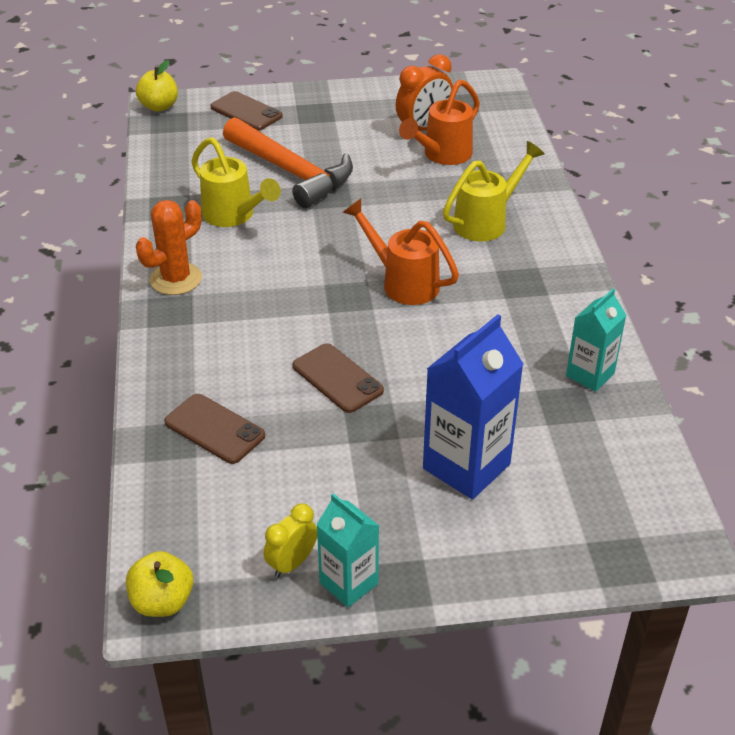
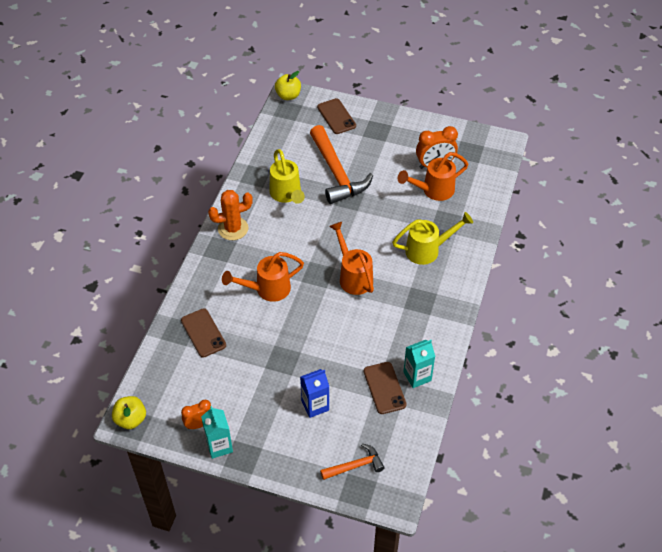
camera: 25 degrees right, 10 degrees up
(282, 338) = (267, 289): none -> orange watering can
(292, 563) = (199, 424): yellow clock -> orange clock
(337, 378) = (281, 326): brown phone -> brown phone (384, 388)
(466, 466) = (315, 405): blue carton -> blue carton, size x0.61
(590, 527) = (355, 466): none -> orange hammer

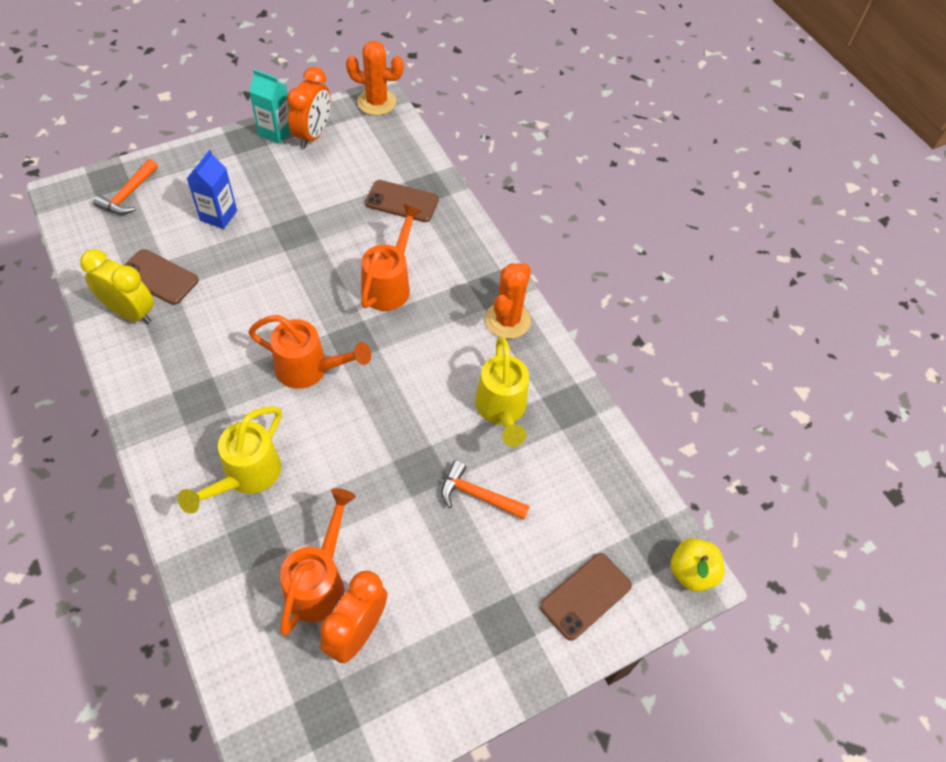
camera: 130 degrees right, 5 degrees up
(131, 419) = (376, 102): yellow apple -> orange cactus
(199, 424) = (313, 135): orange clock -> orange clock, size x1.57
(287, 195) = (501, 410): yellow watering can -> yellow watering can turned 120 degrees counterclockwise
(336, 116) = (586, 596): brown phone -> brown phone turned 60 degrees counterclockwise
(336, 173) = (478, 495): orange hammer -> orange hammer, size x0.52
(417, 376) = (130, 312): turquoise carton -> yellow clock

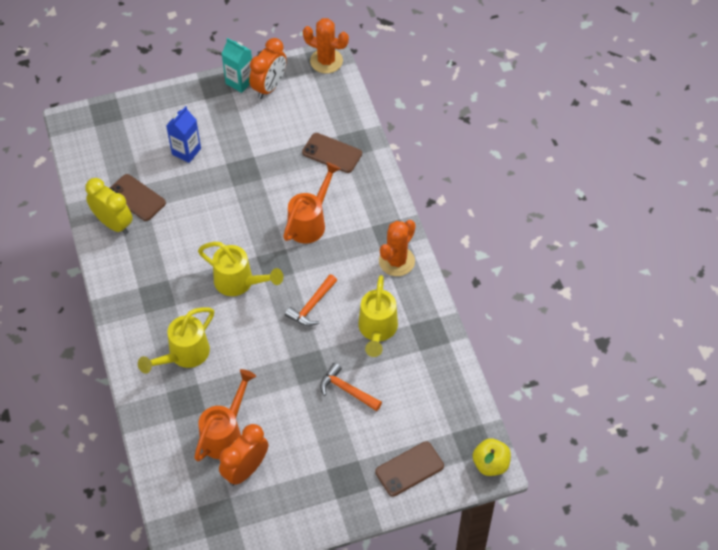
camera: 15 degrees right, 0 degrees up
(128, 195) = (119, 127): orange hammer -> orange hammer (312, 306)
(310, 369) = (239, 282): orange watering can -> yellow watering can

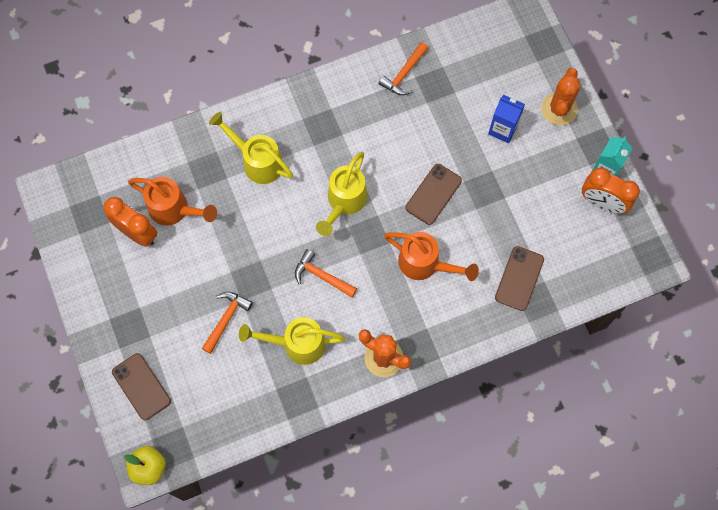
camera: 85 degrees right, 15 degrees up
(113, 224) = (404, 74): yellow clock -> orange hammer
(136, 198) = (438, 90): brown phone -> brown phone (433, 194)
(326, 61) = (650, 260): orange cactus -> orange cactus (559, 109)

